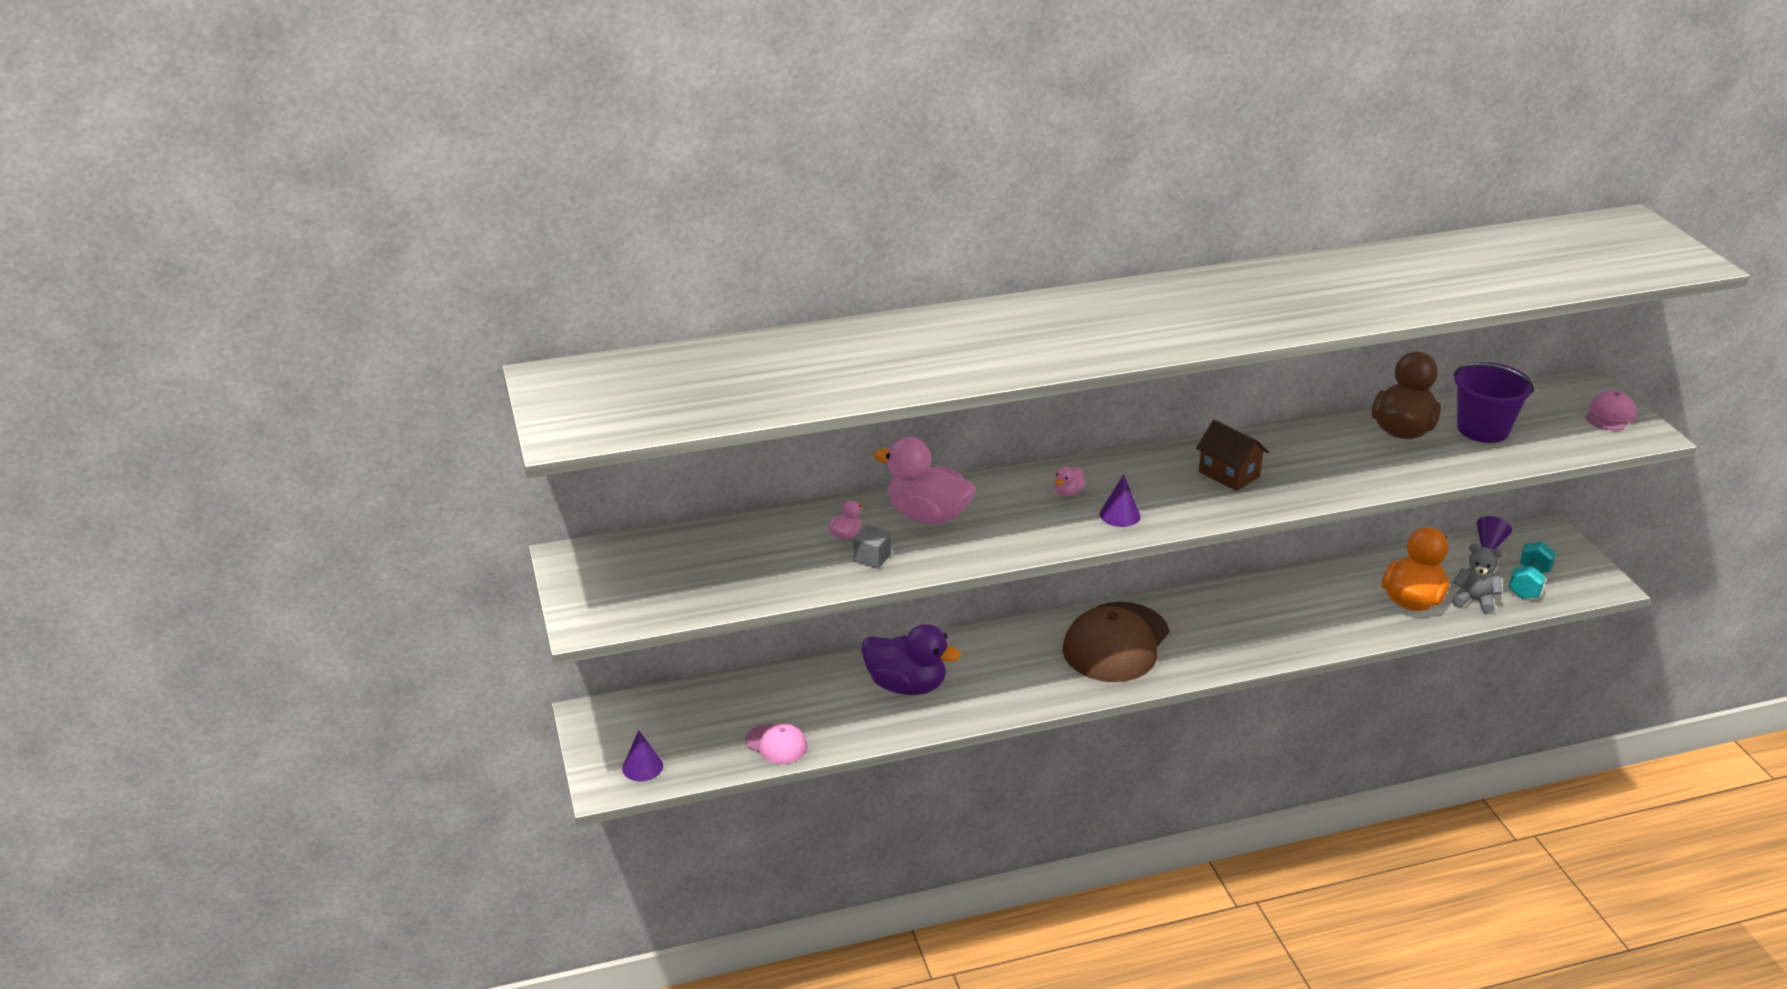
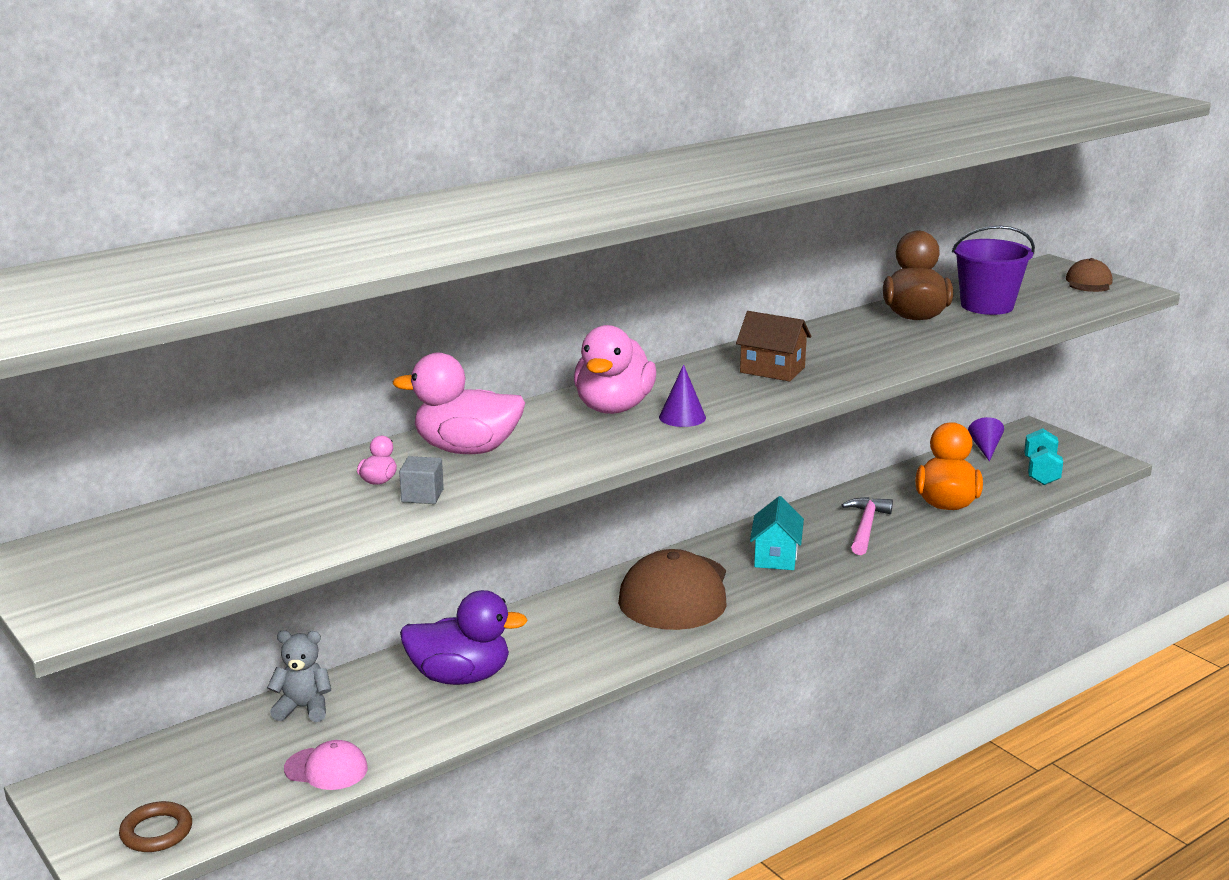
camera: 20 degrees left, 10 degrees down
(642, 767) = (156, 832): purple cone -> brown ring
(1068, 492) = (613, 408): pink duck -> pink duck, size x2.39
(1222, 625) = (775, 557): none -> turquoise house
(1321, 610) = (865, 527): none -> pink hammer
(1474, 600) = (1002, 494): grey teddy bear -> grey teddy bear (303, 708)
(1610, 415) = (1089, 282): pink cap -> brown cap

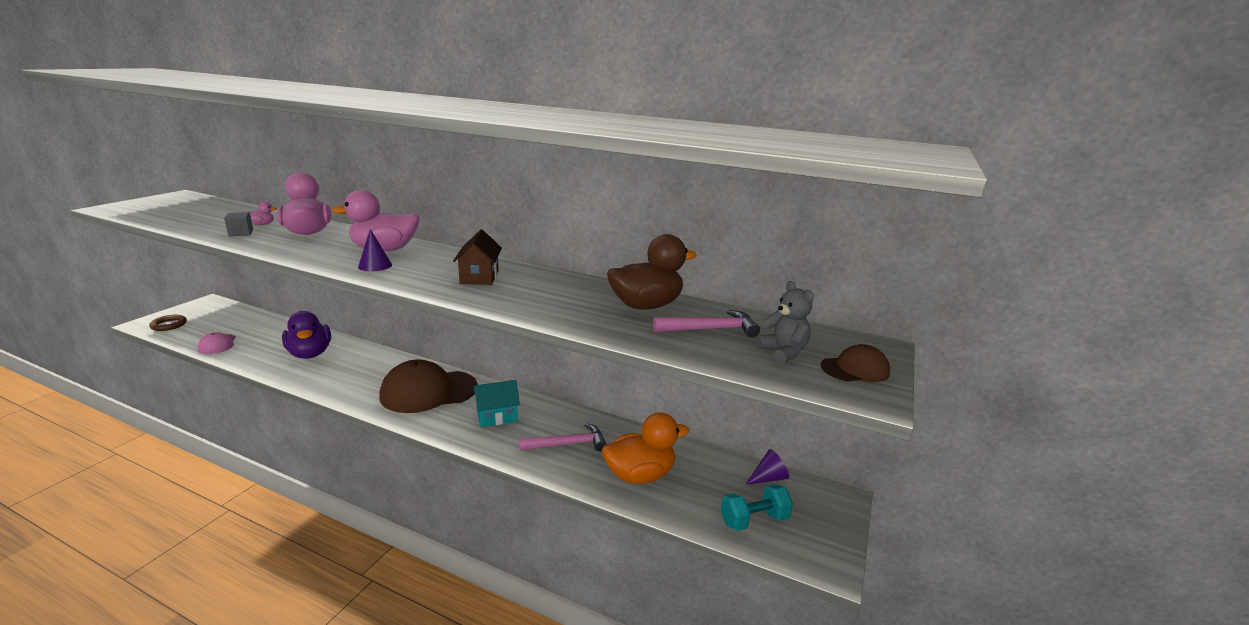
camera: 60 degrees right, 0 degrees up
(303, 708) = (275, 327): grey teddy bear -> grey teddy bear (783, 352)
(987, 306) = (710, 329): purple bucket -> pink hammer

